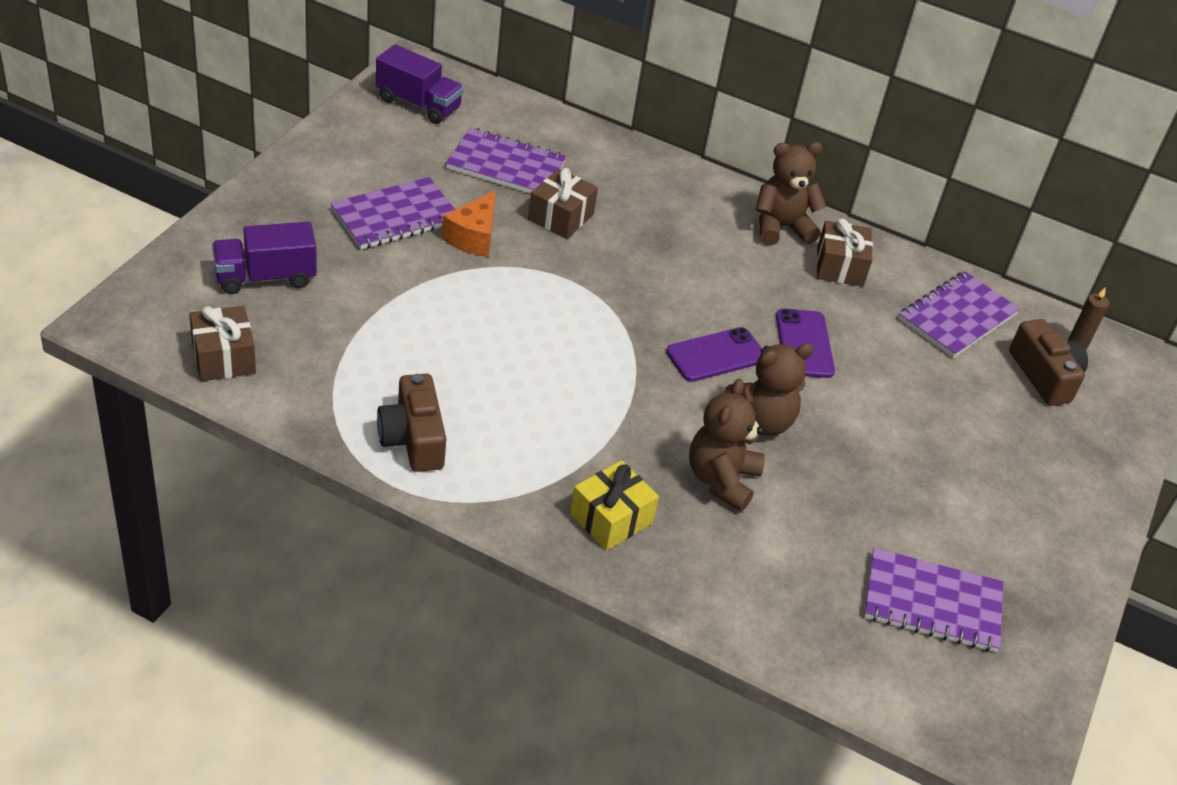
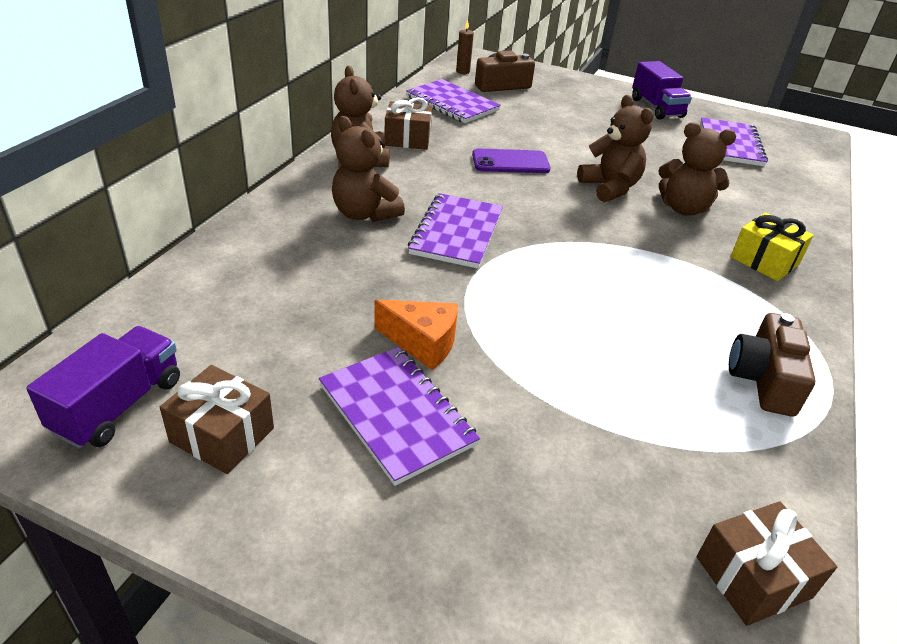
camera: 90 degrees left, 5 degrees down
(265, 277) = (570, 550): purple truck -> purple truck (656, 108)
(413, 439) = (763, 379): brown camera -> brown camera turned 120 degrees clockwise
(506, 165) = (274, 318): purple notebook -> purple notebook (457, 233)
(561, 217) = (370, 278): brown gift -> brown gift (222, 435)
(667, 222) = (364, 214): none -> brown teddy bear
(716, 355) = (544, 201): purple phone -> none

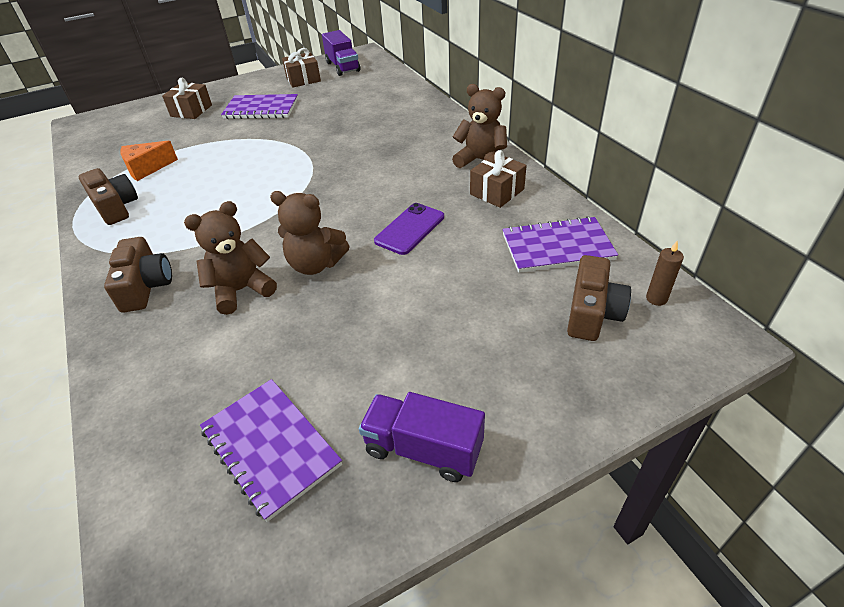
camera: 135 degrees right, 5 degrees up
(364, 214) = (407, 142): brown teddy bear -> none
(422, 343) = (286, 125): orange cheese -> orange cheese (147, 168)
(457, 233) = (350, 165): purple notebook -> none
(753, 577) = (96, 147): brown gift -> brown gift (191, 111)
(764, 260) = (146, 286): yellow gift -> brown camera

